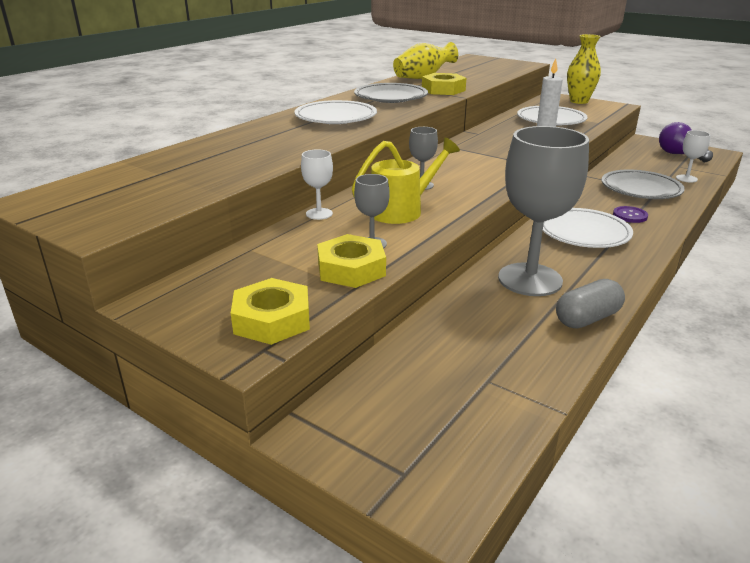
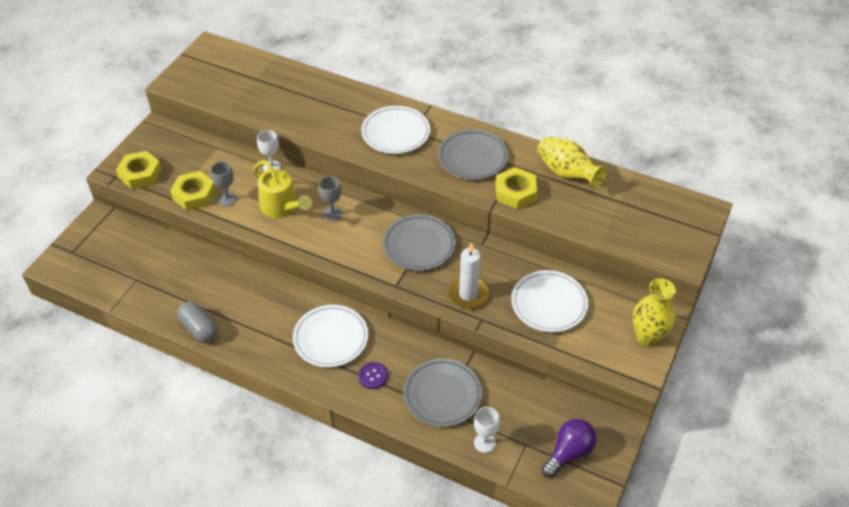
camera: 80 degrees right, 20 degrees up
(478, 153) = (419, 245): none -> grey plate
(530, 279) = (249, 301): grey goblet -> none

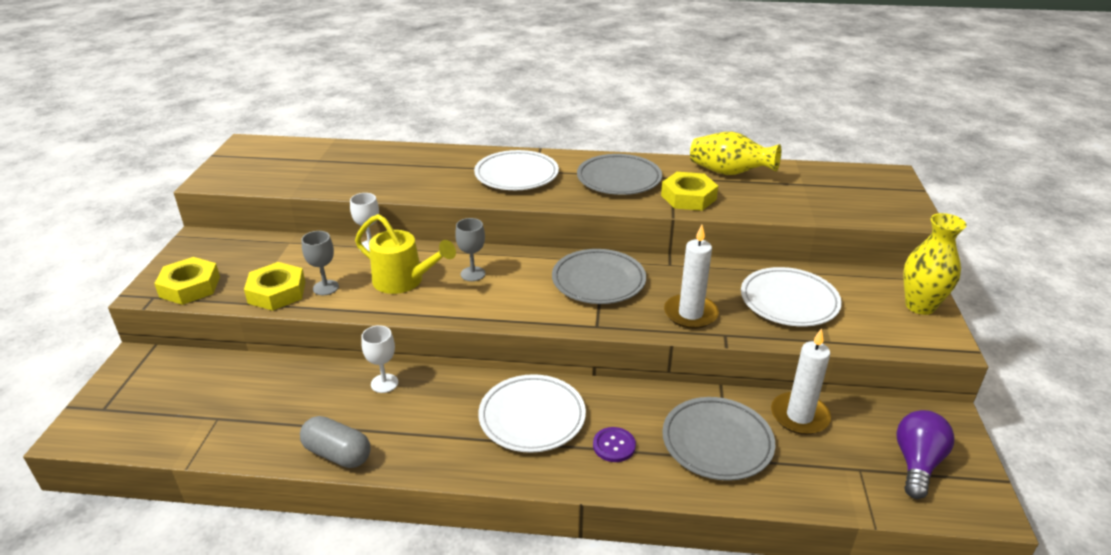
camera: 20 degrees left, 15 degrees down
(484, 443) = (809, 483): white goblet -> white goblet (384, 383)
(512, 393) = (799, 416): none -> white candle

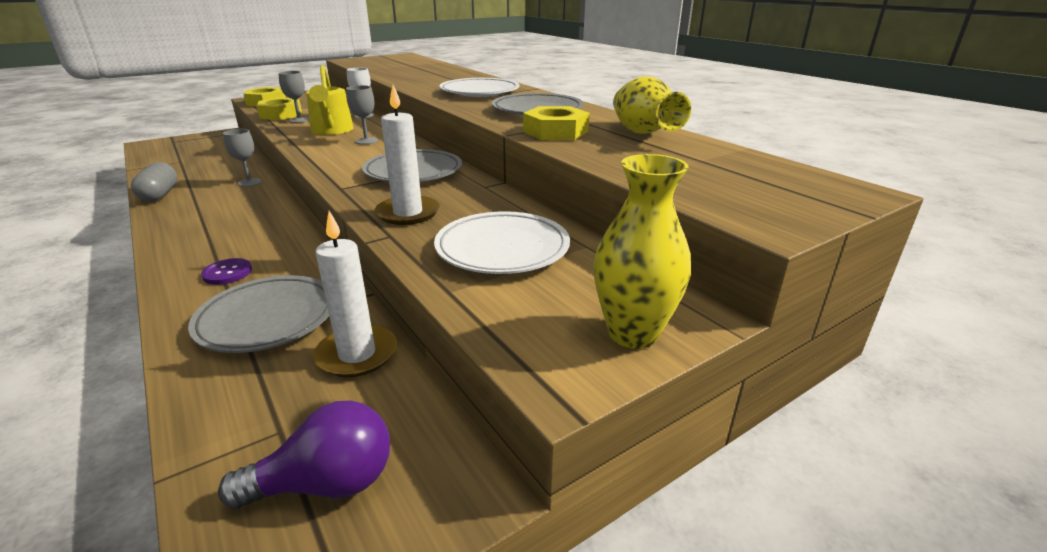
camera: 50 degrees right, 5 degrees down
(384, 383) = (249, 182): white goblet -> grey goblet
(532, 417) = (245, 233): white plate -> none

